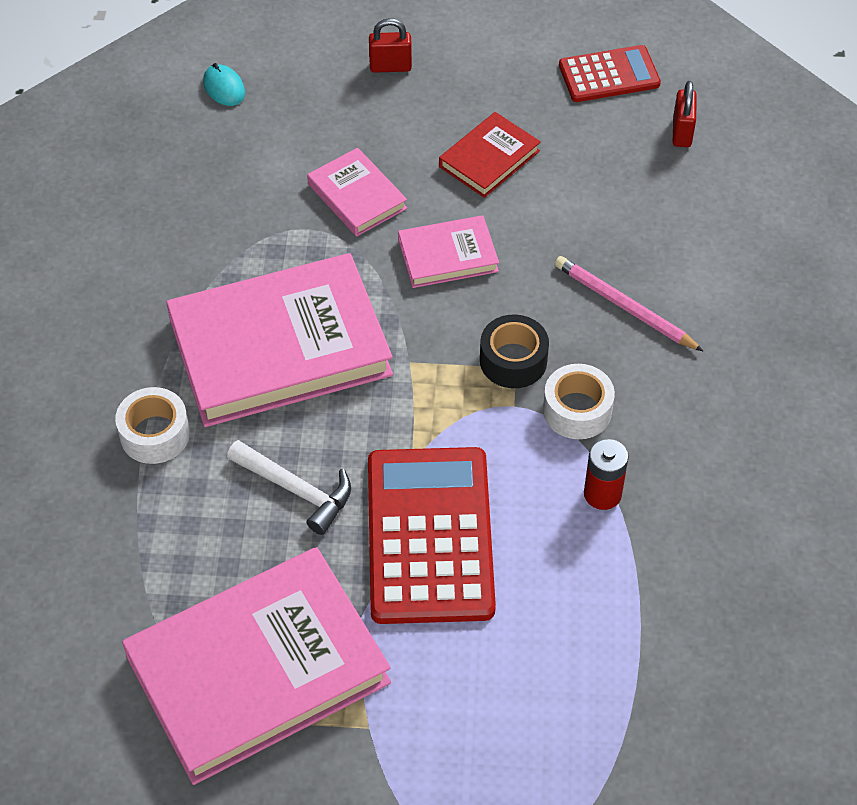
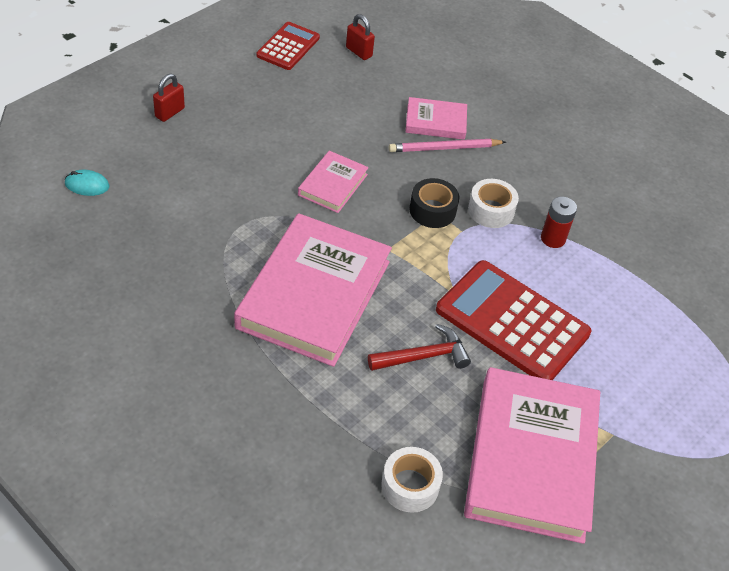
camera: 55 degrees left, 5 degrees down
(155, 434) = (312, 393): white tape -> white tape (410, 486)
(296, 490) = (424, 356): white hammer -> red hammer
(357, 196) = (245, 189): pink book -> pink book (435, 122)
(489, 159) = (286, 124): red book -> none

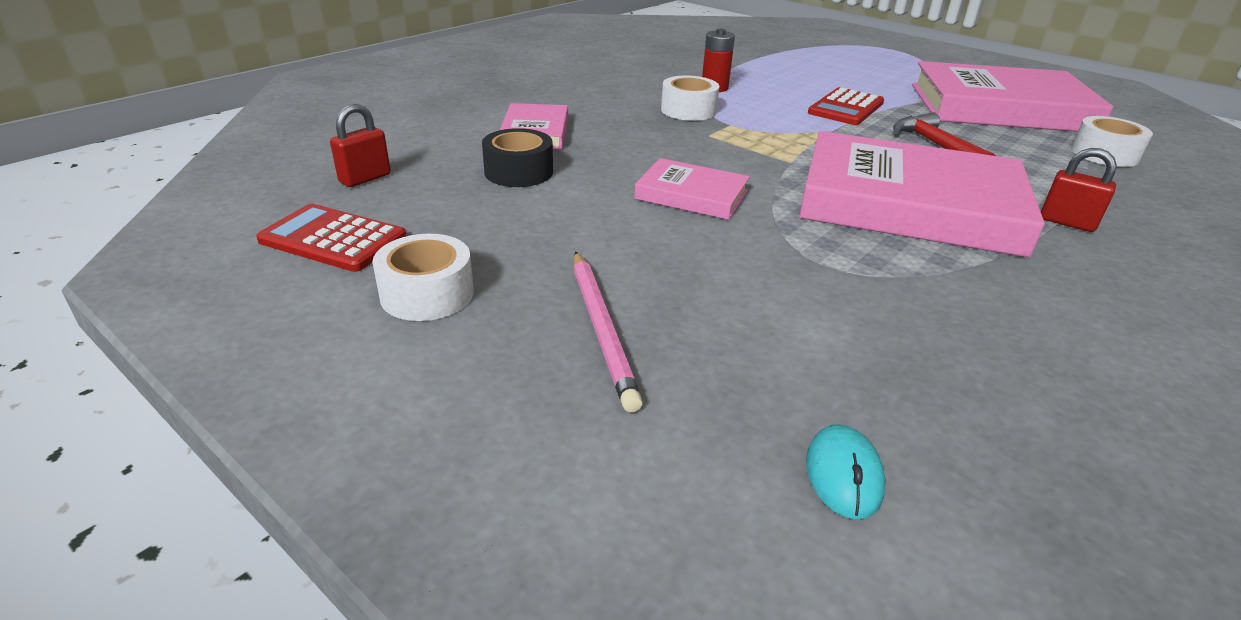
camera: 90 degrees left, 15 degrees down
(170, 112) = (550, 369): red padlock -> red padlock (1066, 222)
(233, 78) = (427, 294): none -> white tape
(432, 210) = (706, 137): black tape -> black tape (518, 172)
(444, 148) = (587, 128): pink pencil -> pink pencil (602, 329)
(512, 322) = (846, 108): red calculator -> red calculator, size x0.57

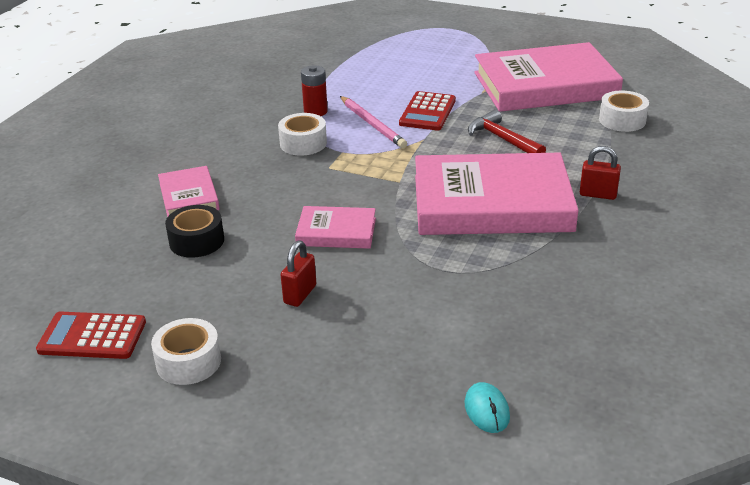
camera: 15 degrees left, 0 degrees up
(365, 178) = (79, 277): red padlock -> red padlock (300, 294)
(602, 329) = (318, 357): pink pencil -> pink pencil (372, 124)

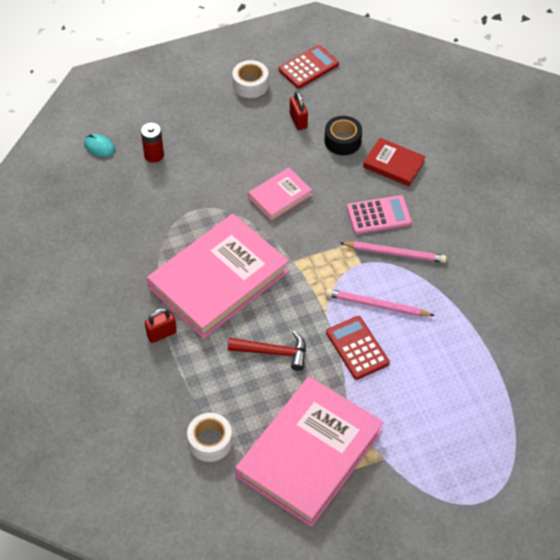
camera: 135 degrees right, 20 degrees up
(189, 196) = (393, 164): pink book -> red book
(271, 171) = (378, 215): none -> pink calculator
(300, 294) = (247, 147): red padlock -> red padlock (298, 121)
(303, 143) = (394, 253): white tape -> pink pencil
(315, 111) = (432, 291): red battery -> red battery (154, 155)

